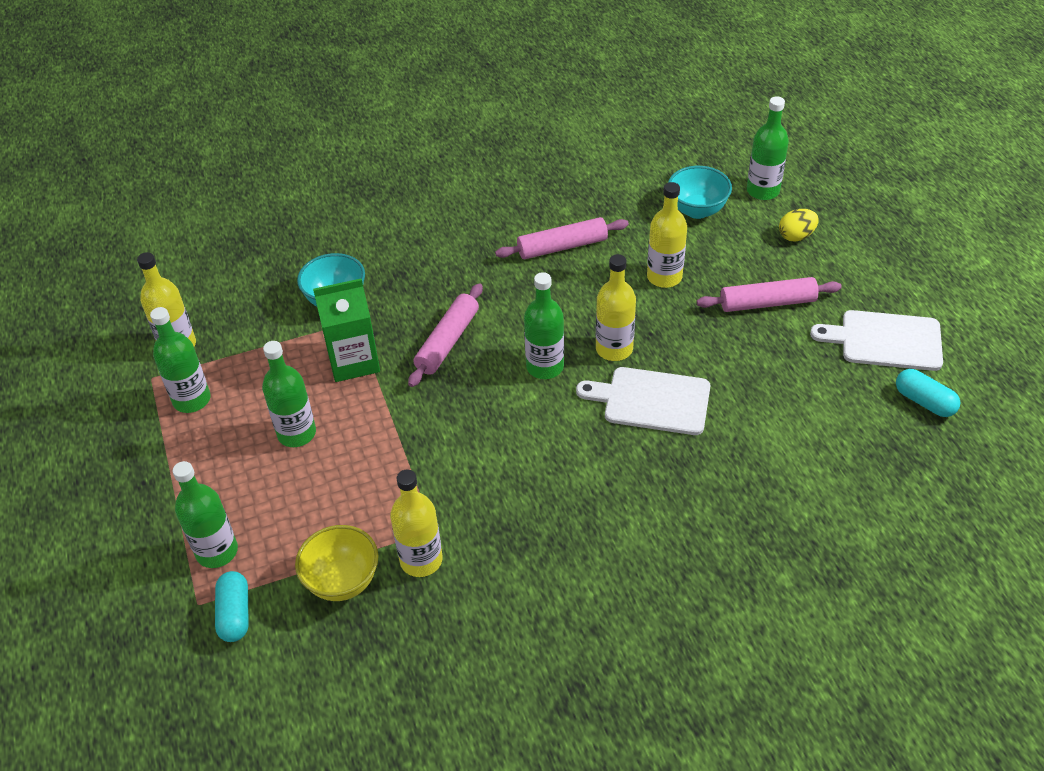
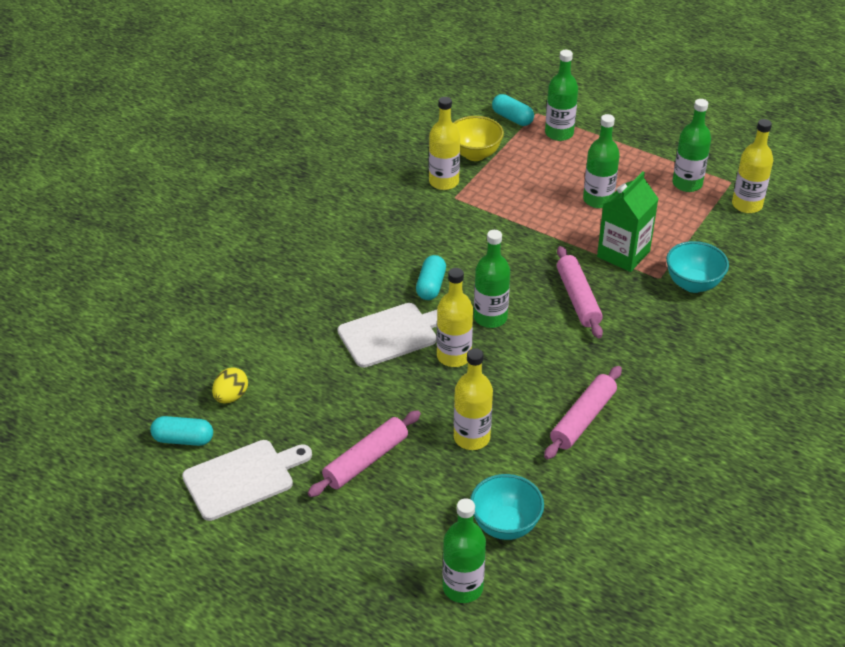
camera: 140 degrees right, 5 degrees down
(567, 431) = (431, 286): none -> turquoise capsule
(796, 236) = (390, 548): yellow egg -> yellow egg (231, 396)

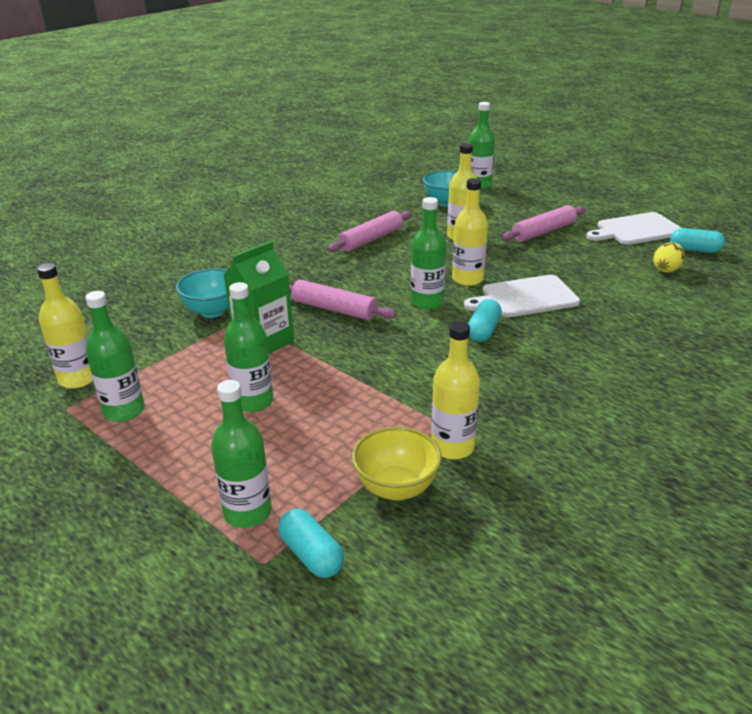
camera: 170 degrees left, 10 degrees down
(578, 298) = (334, 309): pink rolling pin -> pink rolling pin turned 60 degrees counterclockwise

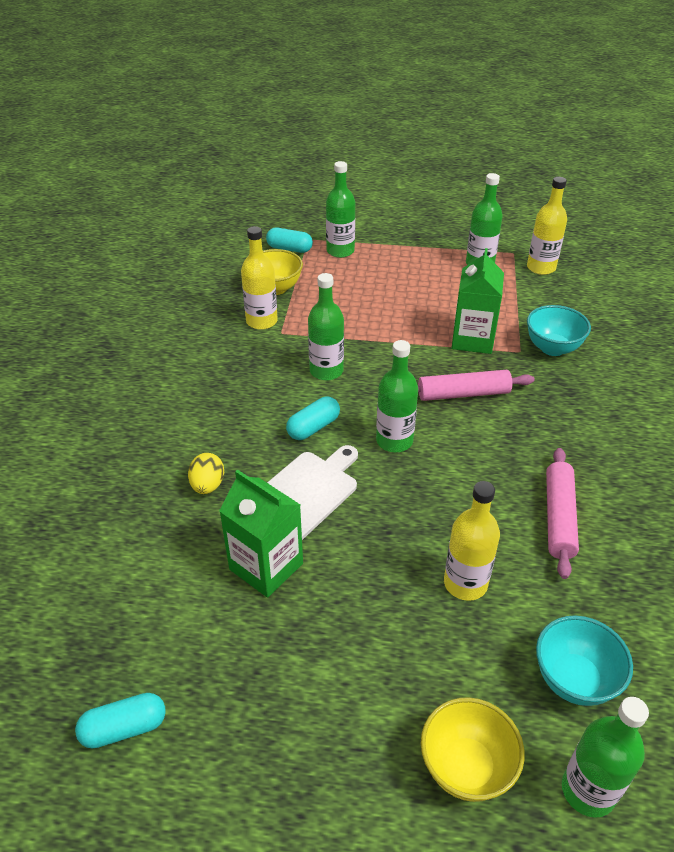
camera: 145 degrees right, 10 degrees up
(253, 401) = (415, 298): green bottle -> green bottle (326, 371)
(467, 279) = (385, 495): yellow bottle -> none
(483, 331) = (313, 427): turquoise capsule -> turquoise capsule turned 60 degrees clockwise
(524, 200) = (466, 767): none -> yellow bowl
(543, 232) = (368, 661): pink rolling pin -> none
(579, 275) = (266, 566): none -> green carton
(636, 230) = (232, 753): white cutting board -> none
(666, 269) = (159, 641): yellow egg -> yellow egg (208, 485)

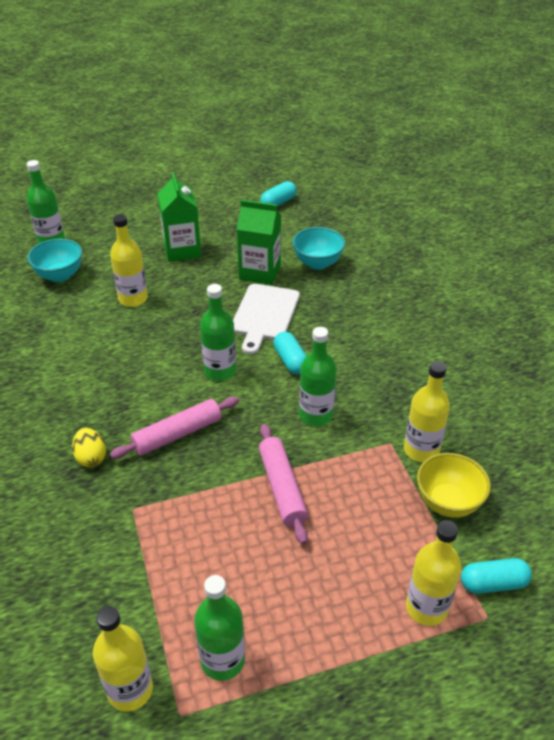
camera: 155 degrees right, 0 degrees up
(208, 485) = (333, 300): yellow egg -> yellow egg (91, 457)
(313, 427) = (291, 361): turquoise capsule -> turquoise capsule turned 45 degrees counterclockwise
(340, 251) = (426, 607): green bottle -> yellow bottle
(466, 767) = (112, 233): yellow bowl -> none
(472, 339) = (189, 507): green carton -> green carton (182, 250)
(552, 348) = (96, 526): turquoise bowl -> turquoise bowl (317, 263)
(558, 517) = (75, 355): pink rolling pin -> pink rolling pin (282, 488)

